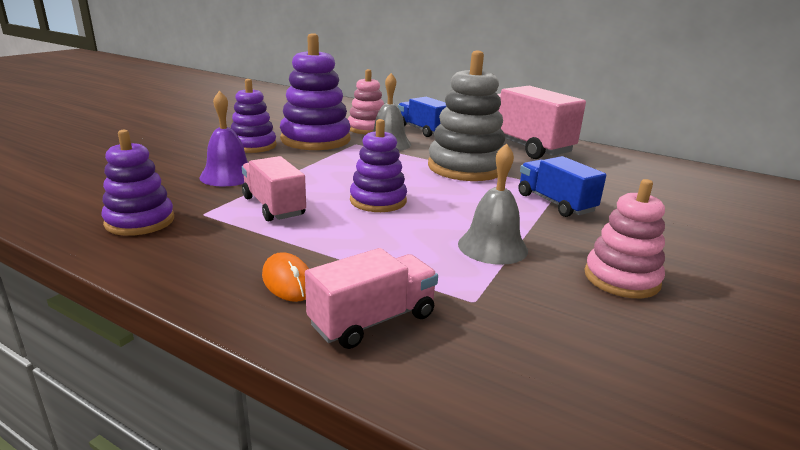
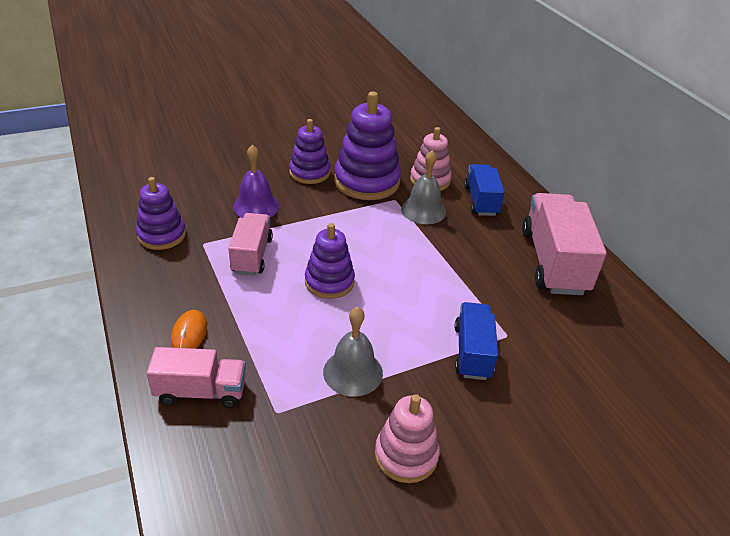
camera: 35 degrees right, 15 degrees up
(466, 167) = (453, 271): grey stacking toy -> none

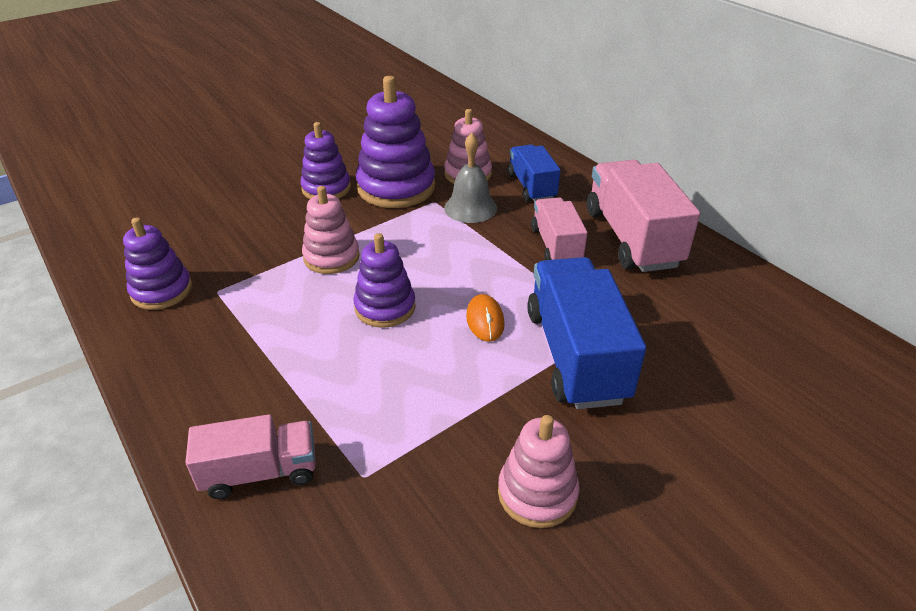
camera: 10 degrees left, 0 degrees up
(189, 334) = (227, 403): orange mouse -> orange mouse (485, 320)
(252, 255) = (282, 294): pink truck -> pink truck (556, 245)
(256, 206) = (272, 236): purple bell -> none
(298, 232) = (331, 257): none -> pink stacking toy
(353, 372) = (444, 407): grey bell -> none
(472, 352) = (576, 355): blue truck -> blue truck, size x1.67

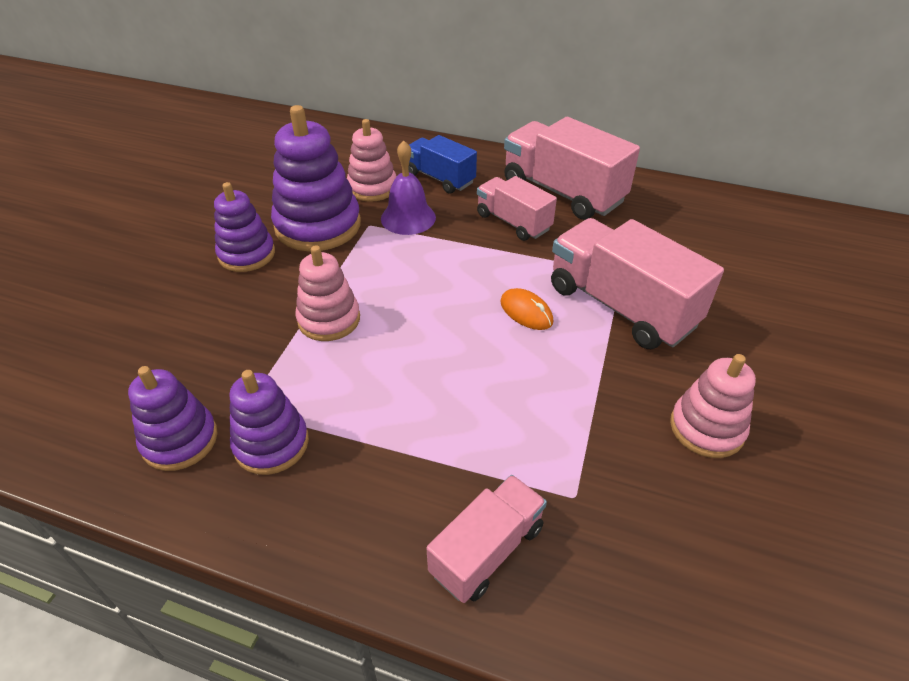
camera: 35 degrees left, 5 degrees up
(385, 307) = (431, 342): purple stacking toy -> purple stacking toy (271, 443)
(470, 208) = (408, 218): grey bell -> purple bell
(576, 355) = (621, 306): blue truck -> pink truck

